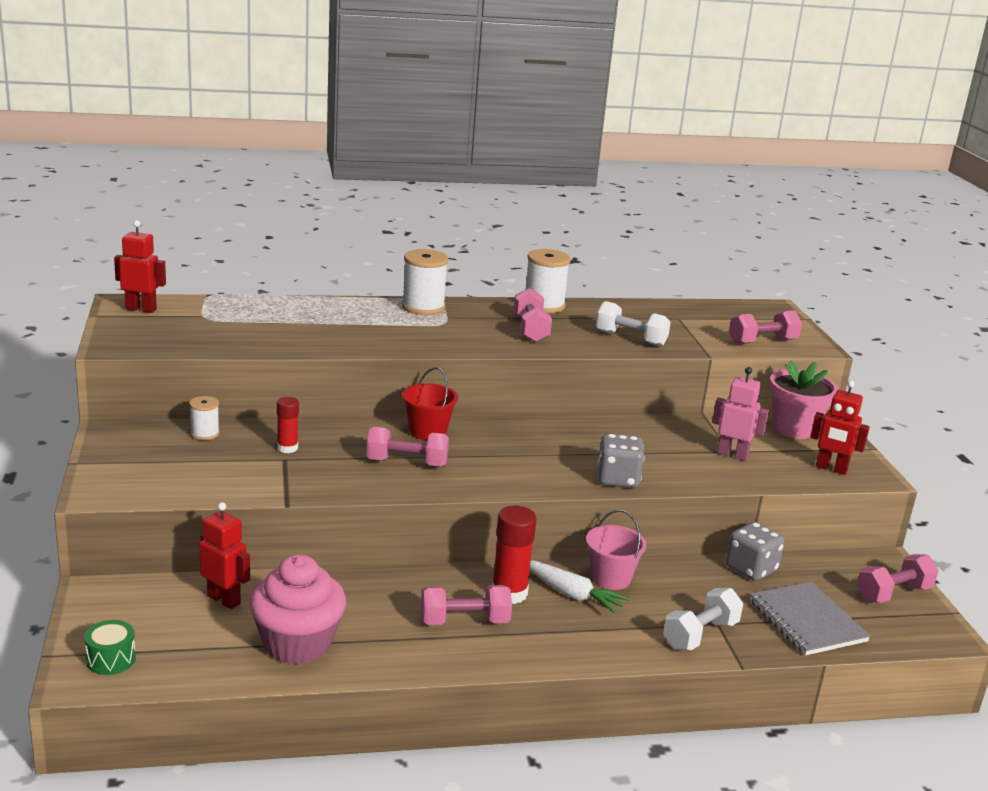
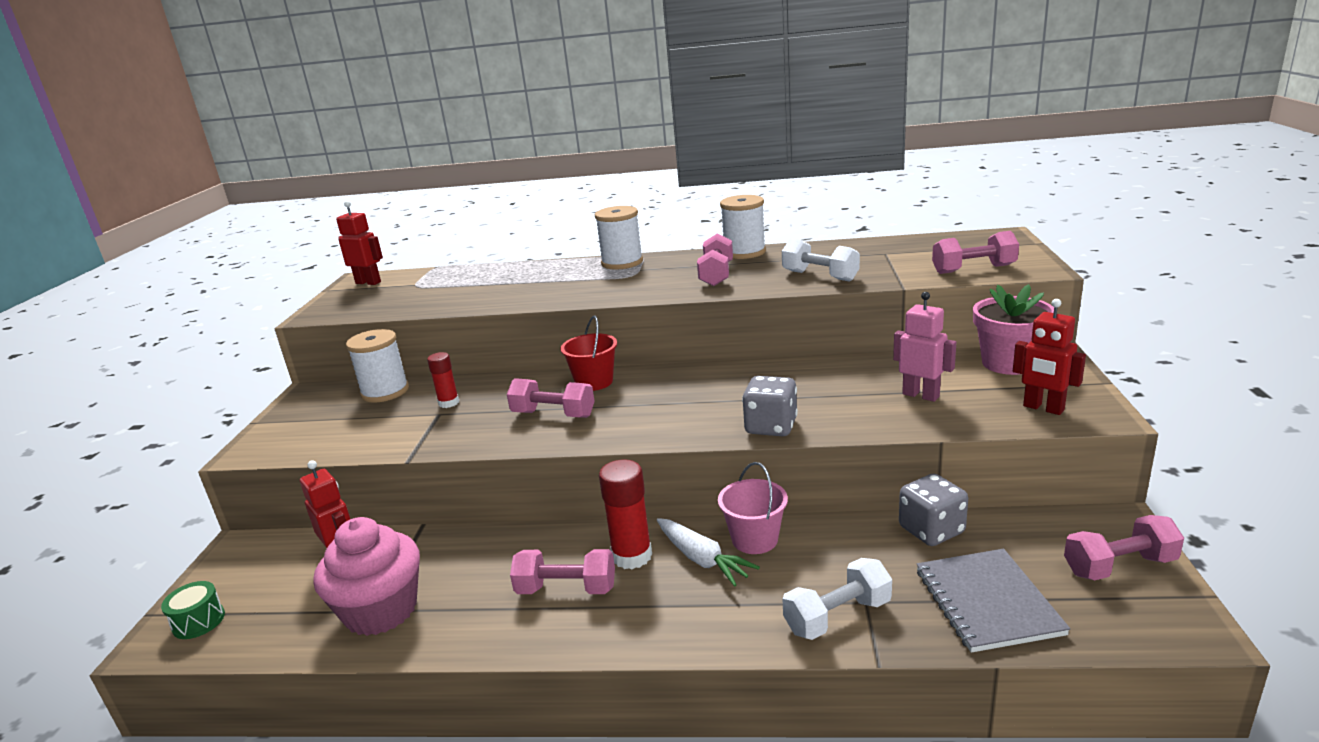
camera: 20 degrees right, 0 degrees up
(205, 433) = (385, 391): white spool -> white spool, size x1.74

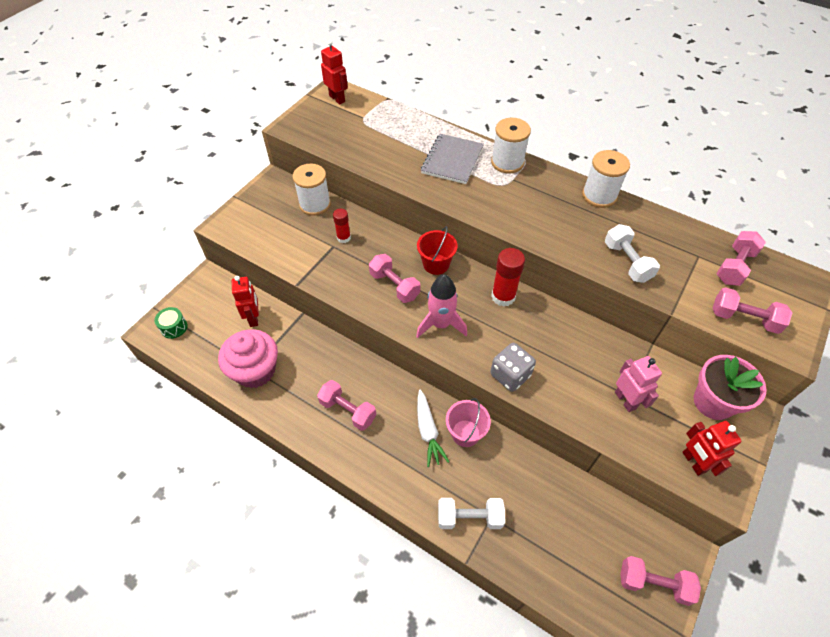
camera: 25 degrees right, 30 degrees up
(632, 556) = (393, 405): red glue stick -> red glue stick (503, 296)
(644, 421) = (441, 324): none -> pink rocket
(716, 275) = (558, 218): pink dumbbell -> pink dumbbell (734, 266)
(931, 530) = (568, 488): grey dice -> none
(987, 602) = (556, 559): grey notebook -> grey notebook (452, 160)

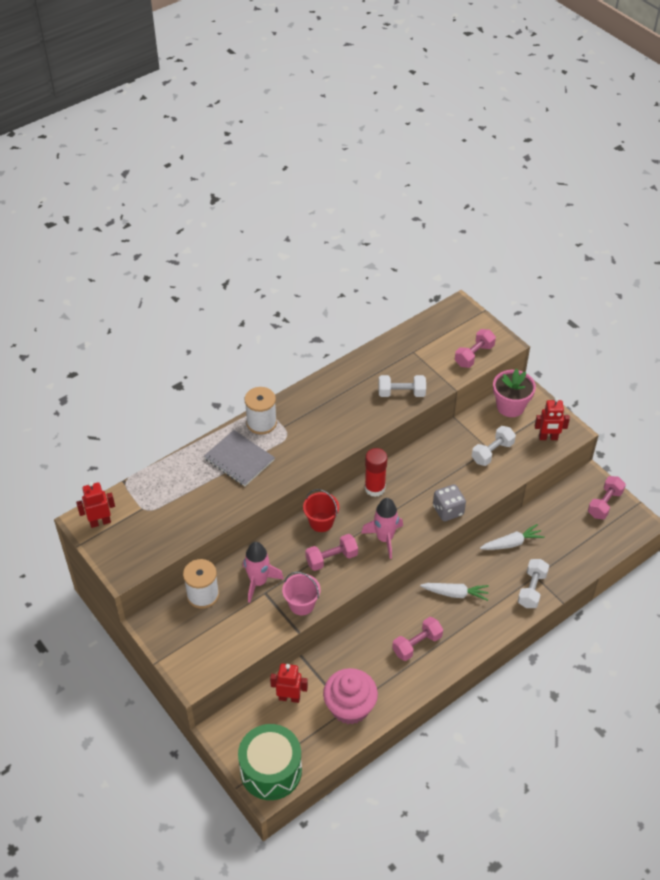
camera: 70 degrees left, 5 degrees down
(174, 327) = (271, 770): green drum -> green drum, size x2.28
(343, 238) = (258, 582): red glue stick -> pink rocket
(465, 433) = (465, 569): pink bucket -> pink bucket (301, 604)
(527, 475) = (512, 543): none -> white carrot
(599, 195) = (328, 380): white spool -> none
(625, 400) = (492, 452): pink robot -> white dumbbell
(734, 266) = (430, 338): pink dumbbell -> none

